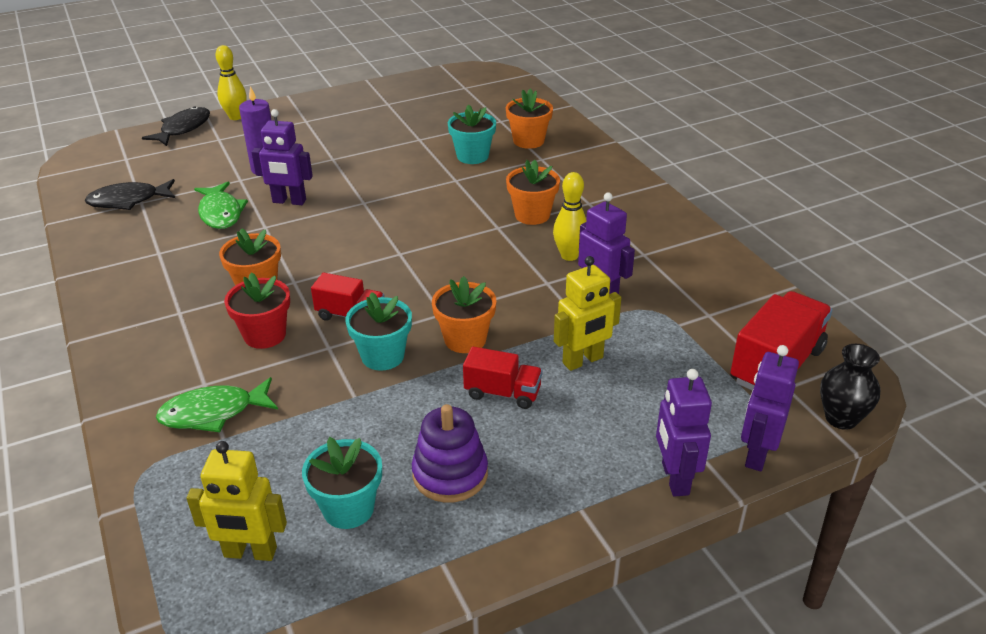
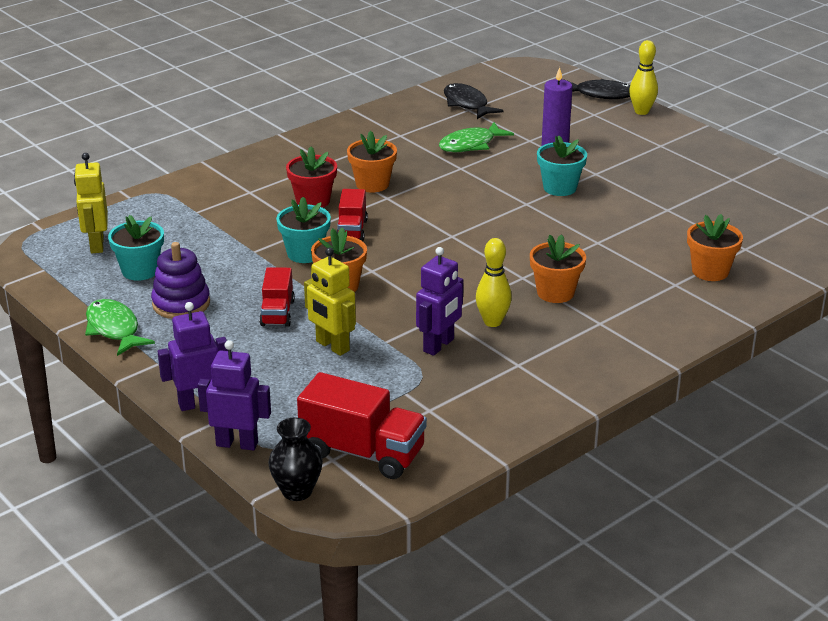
camera: 75 degrees right, 5 degrees down
(213, 413) = (220, 202): green fish -> green fish (114, 329)
(289, 201) = (506, 169): purple robot -> none
(472, 156) = (652, 244): turquoise flower pot -> turquoise flower pot (559, 188)

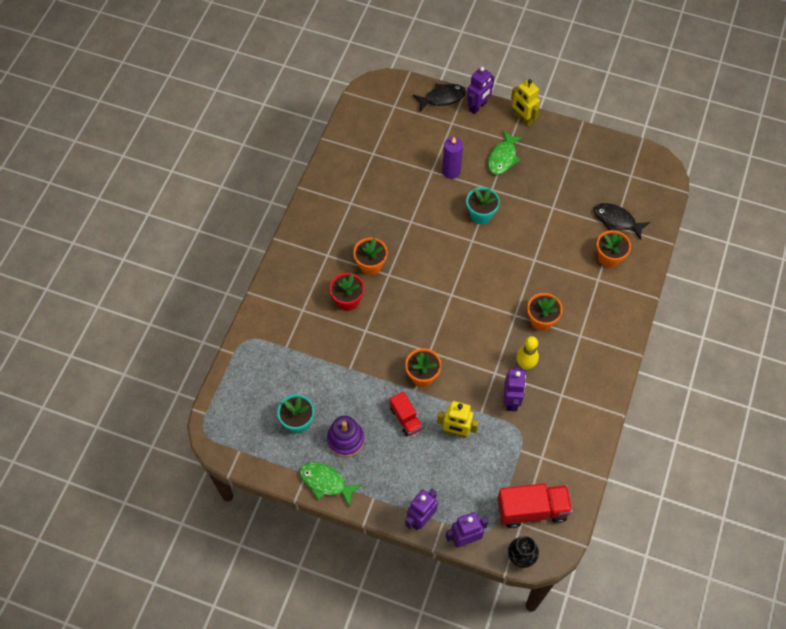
camera: 30 degrees left, 30 degrees up
(96, 245) = (251, 411): yellow robot -> yellow robot (523, 119)
(305, 254) = (381, 355): turquoise flower pot -> none
(352, 230) = (391, 318): red truck -> none
(467, 104) = (368, 147): black fish -> black fish (616, 221)
(470, 145) = (400, 193): green fish -> green fish (503, 158)
(641, 111) = (478, 107): yellow bowling pin -> purple robot

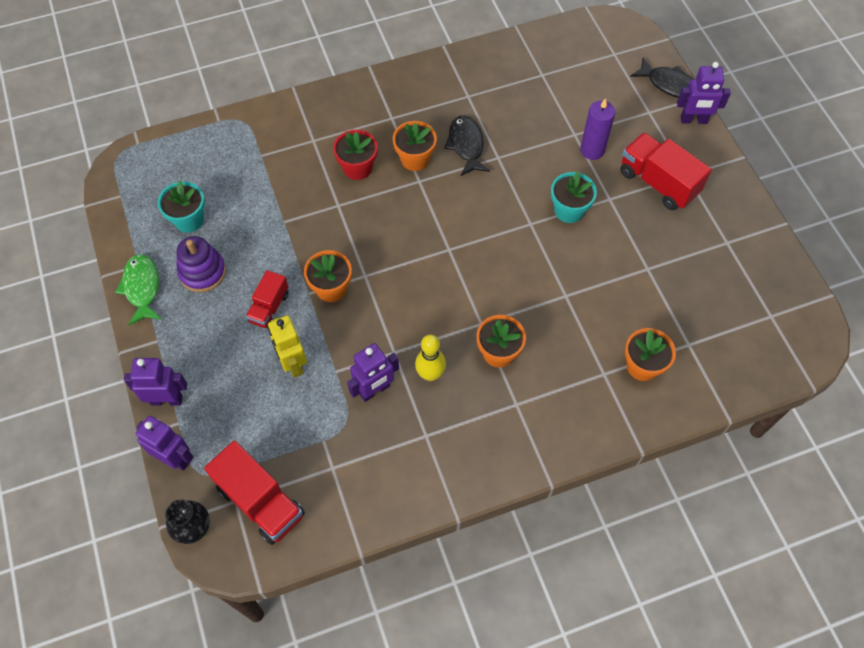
camera: 50 degrees right, 0 degrees up
(503, 158) = (658, 183): green fish -> red truck
(523, 119) = (724, 168): yellow robot -> none
(616, 221) = (697, 341): black fish -> black fish (466, 145)

